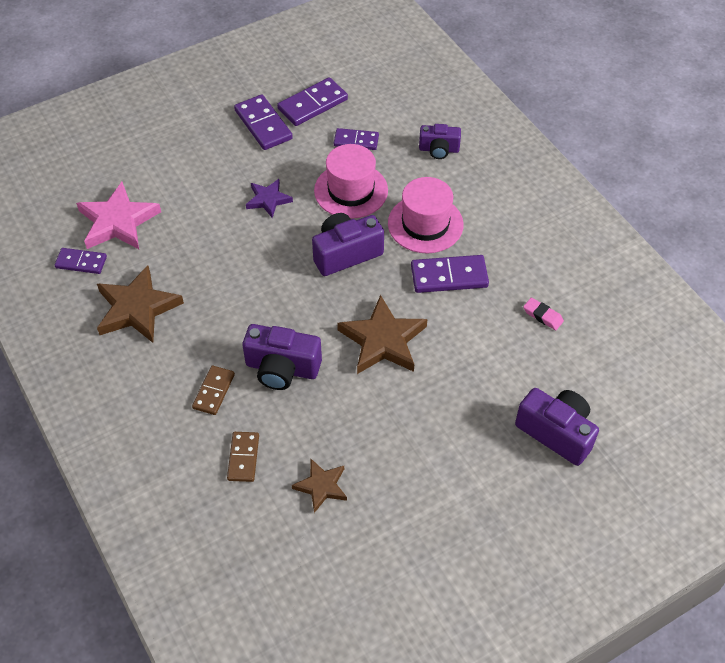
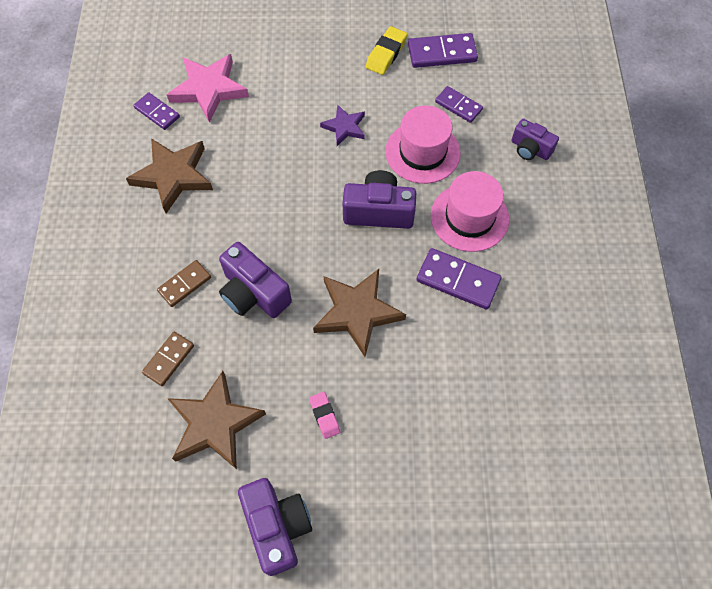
camera: 30 degrees right, 10 degrees up
(263, 125) = (386, 54): purple domino -> yellow eraser
(321, 486) = (214, 423): brown star -> brown star, size x1.74
(542, 316) = (521, 366): pink eraser -> pink eraser (324, 416)
(556, 432) = (457, 492): purple camera -> purple camera (277, 527)

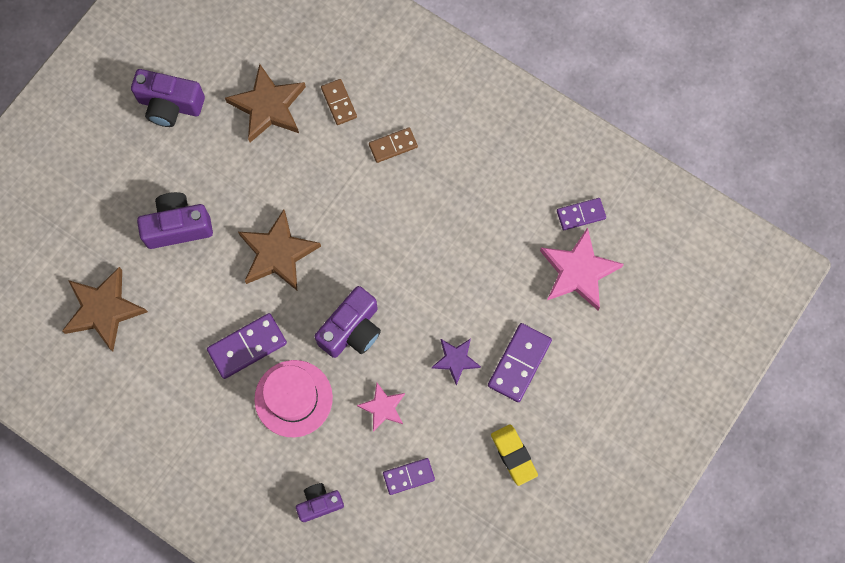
camera: 125 degrees right, 10 degrees up
(173, 176) = (502, 192): brown star -> brown star (104, 310)
(184, 284) = (393, 146): brown domino -> brown domino turned 75 degrees clockwise
(254, 293) = (349, 190): purple camera -> purple camera (178, 227)
(324, 416) = (218, 180): pink eraser -> none
(422, 152) = (383, 407): pink hat -> pink star
(442, 53) = (478, 508): purple domino -> purple domino (519, 363)

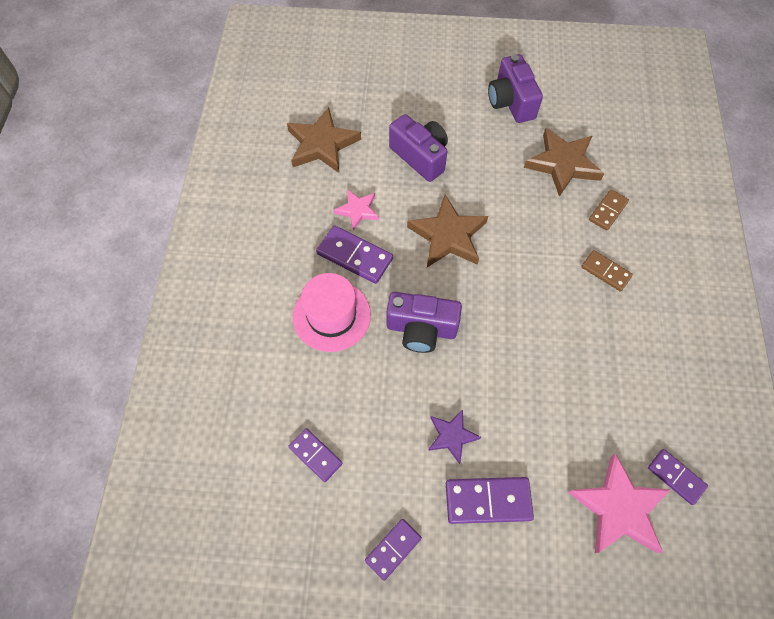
camera: 60 degrees right, 10 degrees down
(319, 503) = (249, 389): purple camera -> none
(383, 407) = (367, 395): pink star -> pink star (357, 210)
(513, 455) = (393, 549): yellow eraser -> purple domino

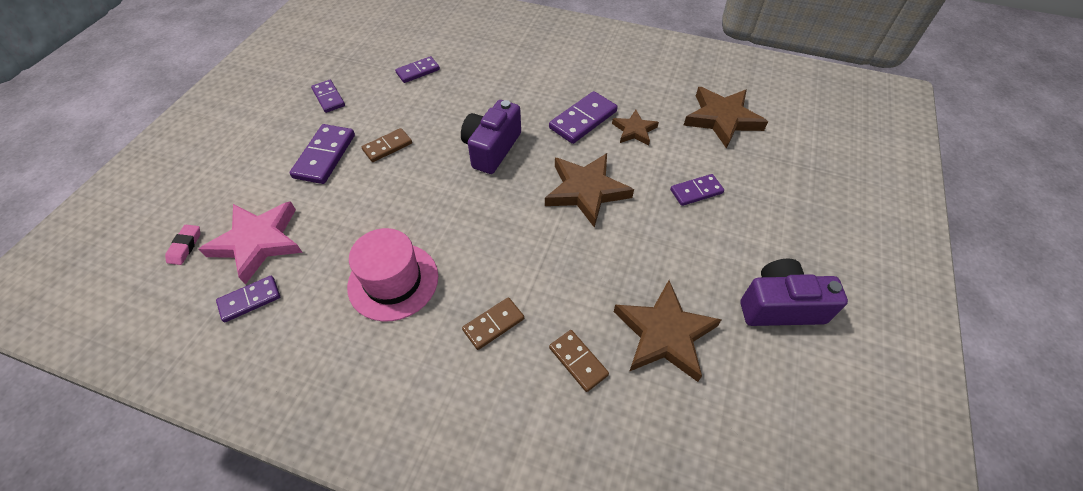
camera: 105 degrees right, 10 degrees down
(331, 315) = (528, 96): pink hat -> pink hat (393, 281)
(357, 210) = (634, 130): pink star -> brown star
(420, 156) = (696, 191): purple camera -> purple domino
(451, 436) = (387, 147): purple star -> brown domino
(656, 585) = (185, 246): none -> pink eraser

